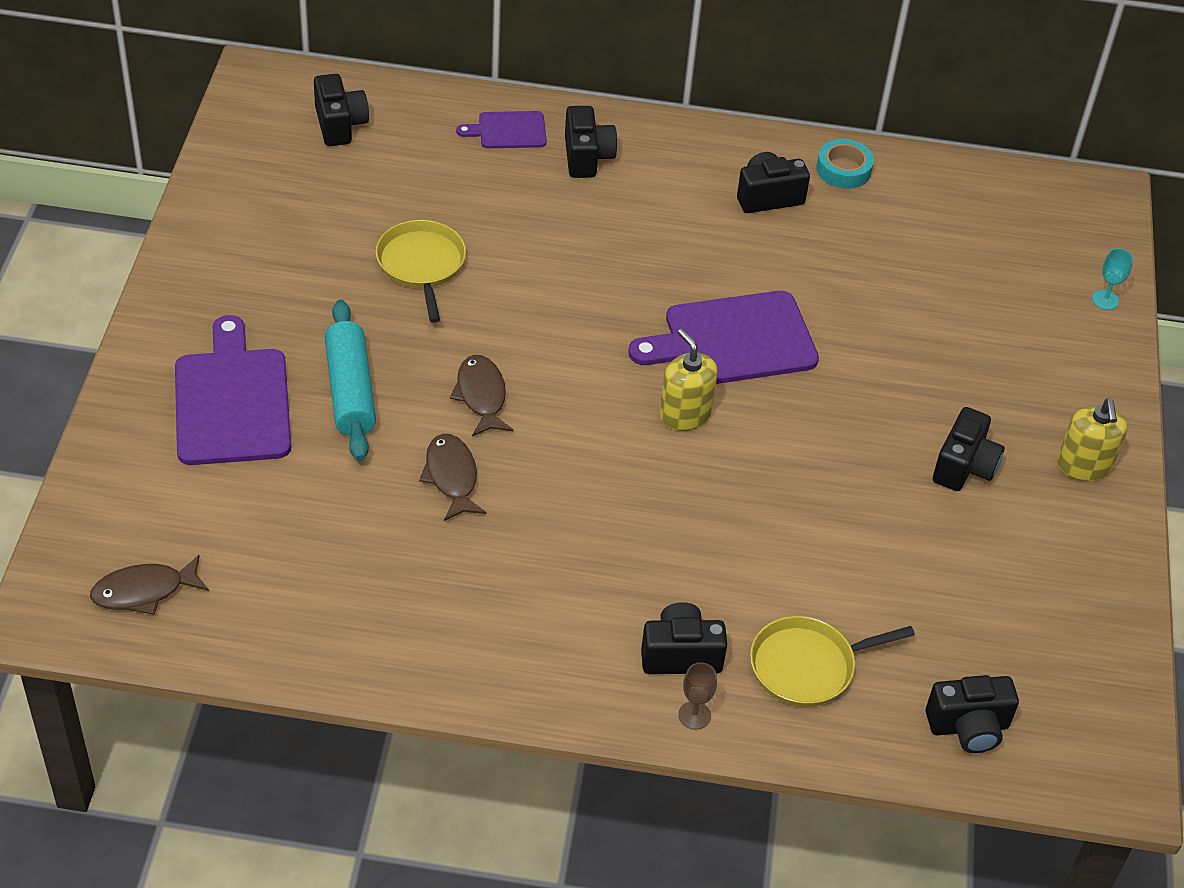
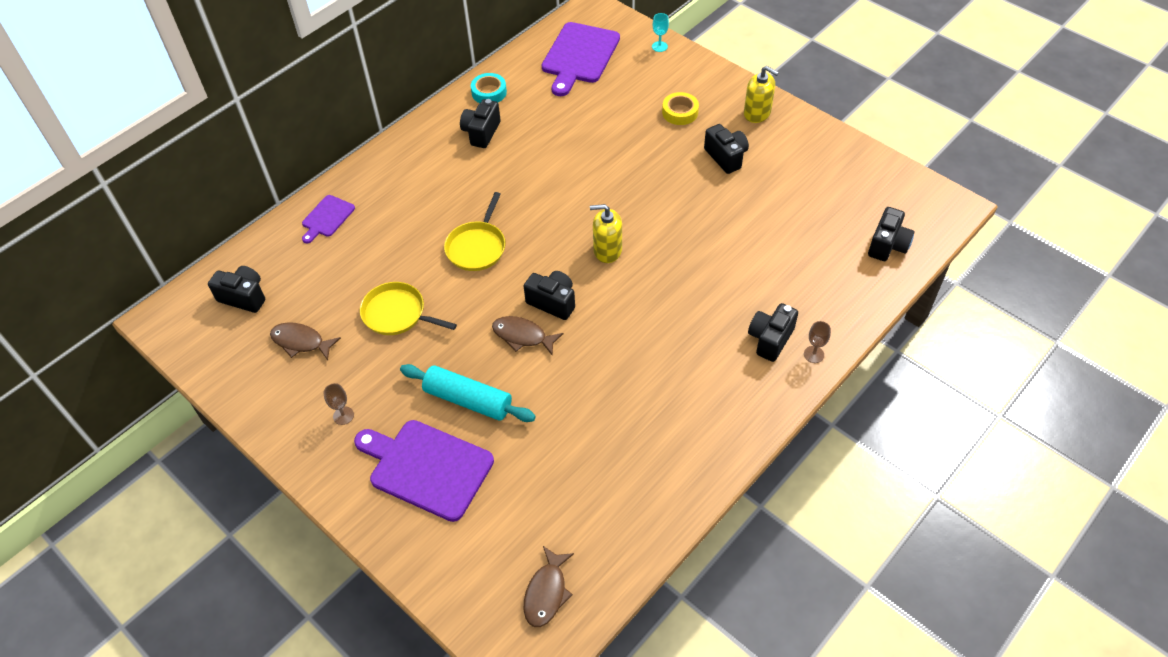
camera: 50 degrees left, 5 degrees up
(248, 293) = (343, 415): none -> brown goblet
(451, 477) = (572, 381): brown fish -> brown fish (301, 342)
(587, 157) = (381, 193): black camera -> black camera (553, 302)
(733, 341) = (571, 202): purple cutting board -> purple cutting board (579, 56)
(807, 666) = (811, 289): yellow pan -> yellow pan (477, 247)
(1000, 379) = (680, 112): none -> yellow tape

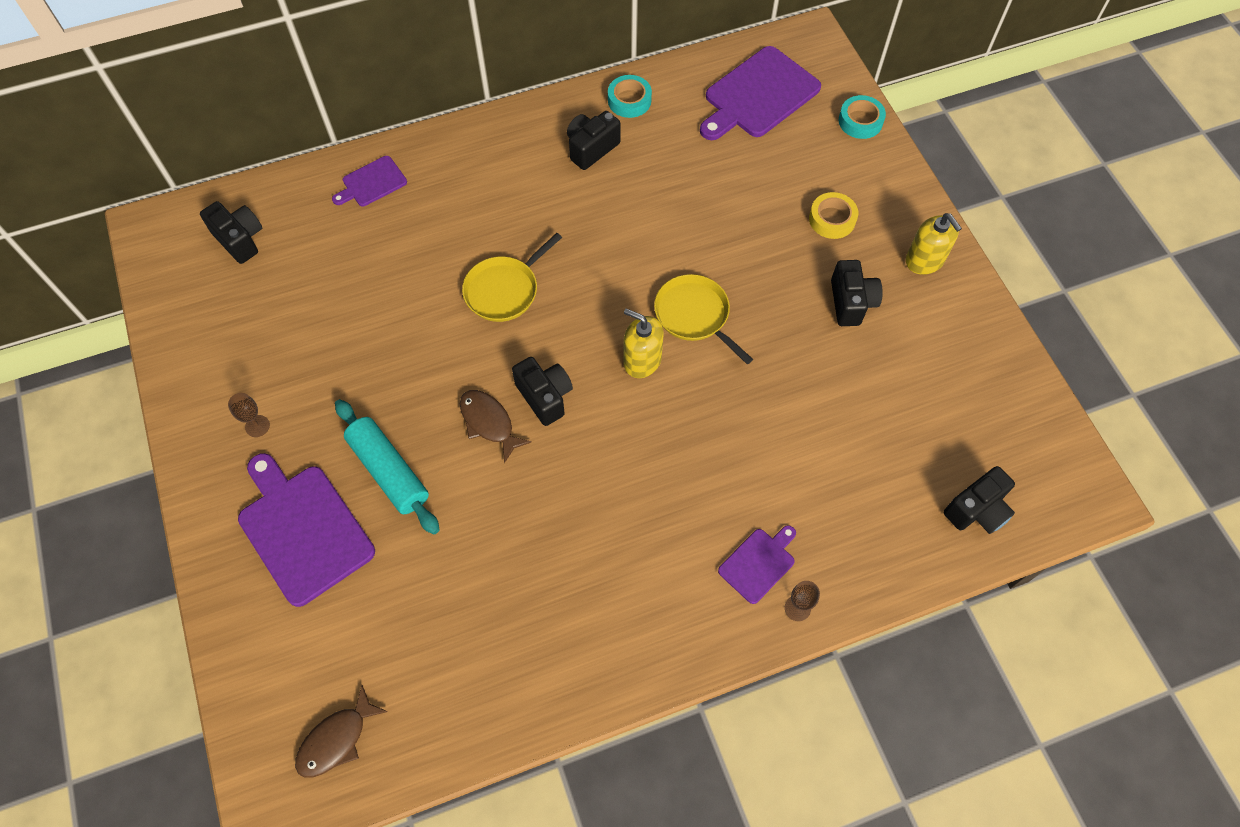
camera: 25 degrees right, 10 degrees up
(301, 342) = (264, 319): brown fish -> none
(397, 314) = (377, 332): yellow pan -> yellow pan (694, 315)
(659, 46) = (860, 121): turquoise goblet -> turquoise tape
(770, 339) = (758, 563): black camera -> purple cutting board

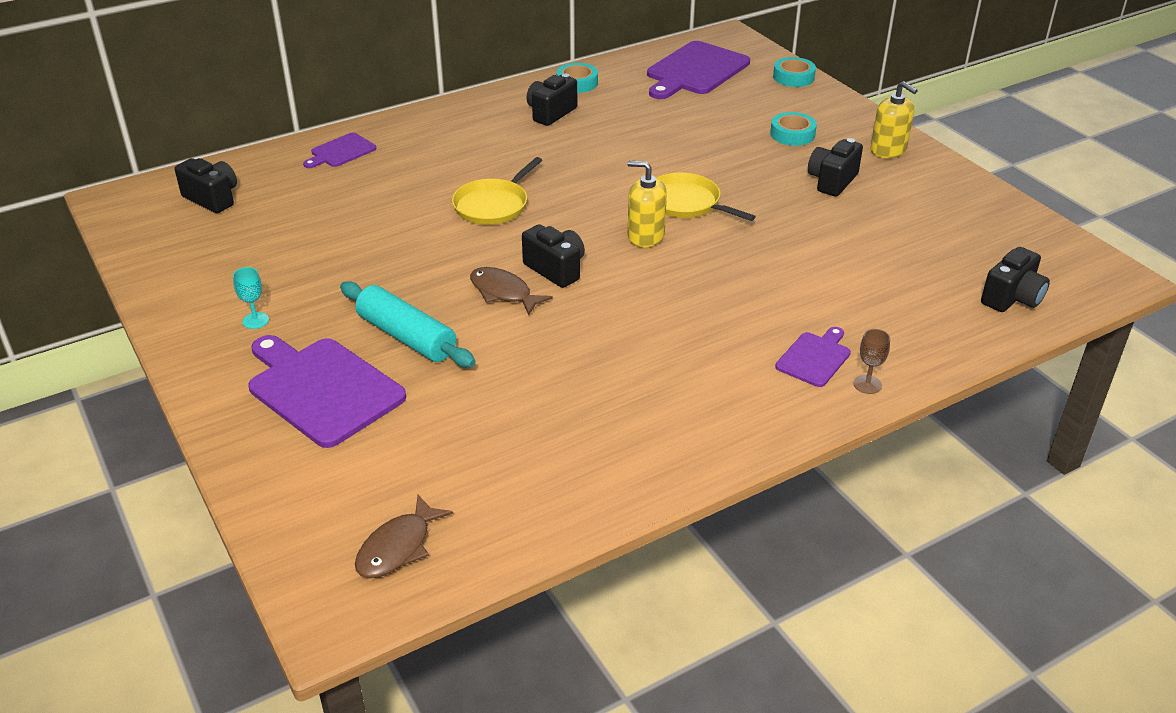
camera: 10 degrees left, 25 degrees down
(257, 426) = (255, 320): brown goblet -> turquoise goblet
(832, 219) = (792, 134): yellow tape -> turquoise tape
(851, 302) = (832, 181): black camera -> black camera turned 135 degrees counterclockwise

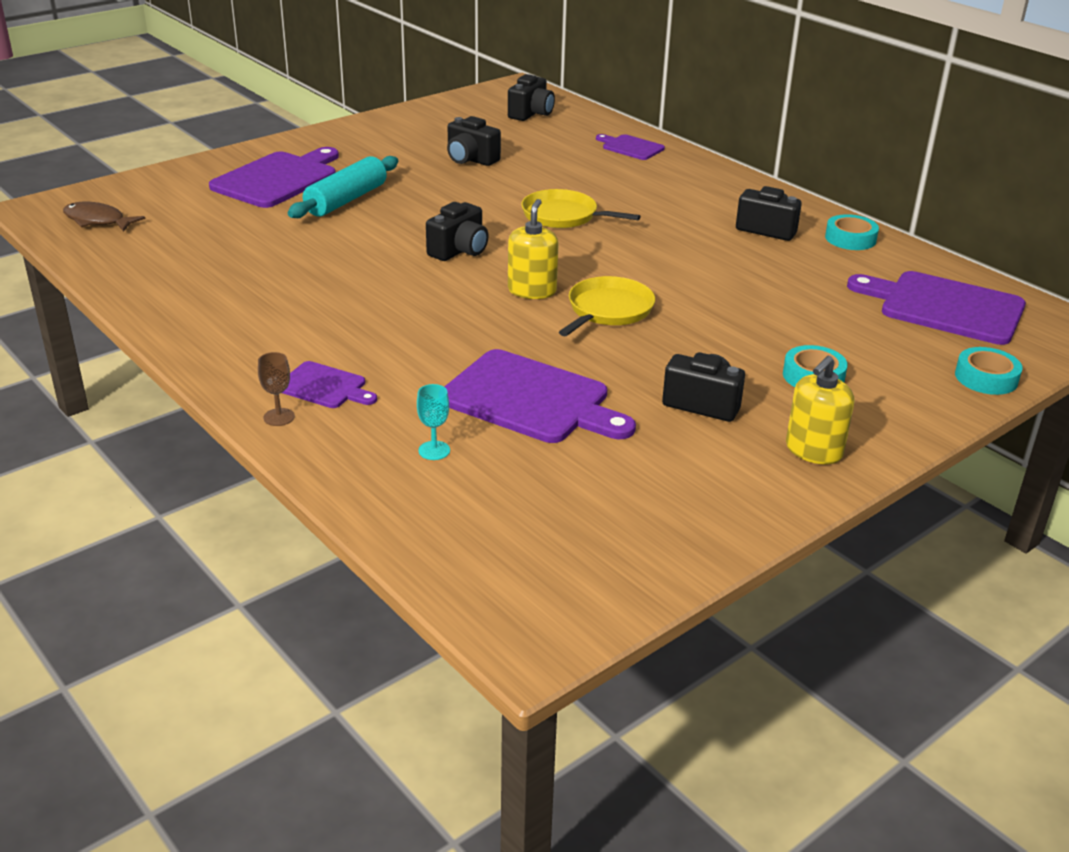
camera: 80 degrees right, 5 degrees down
(255, 320) = (363, 148): turquoise goblet -> turquoise goblet (434, 450)
(503, 292) = (416, 231): brown fish -> none
(830, 253) = (531, 399): none -> purple cutting board
(1012, 298) = (459, 532): black camera -> black camera (470, 159)

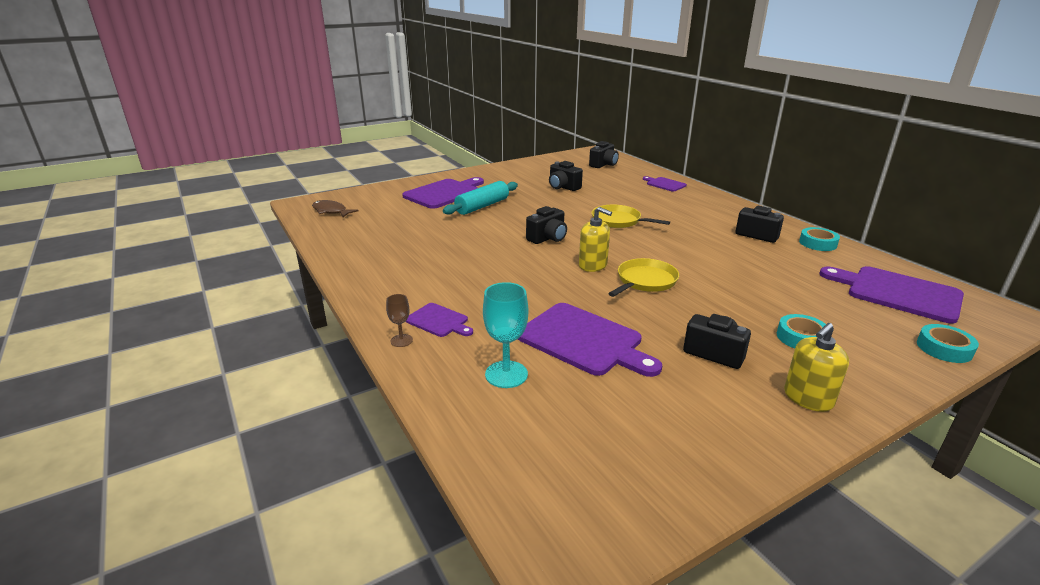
camera: 10 degrees right, 5 degrees down
(434, 450) = (506, 374): turquoise goblet -> turquoise goblet, size x1.79
(532, 290) = (593, 265): yellow soap dispenser -> yellow soap dispenser turned 105 degrees clockwise

